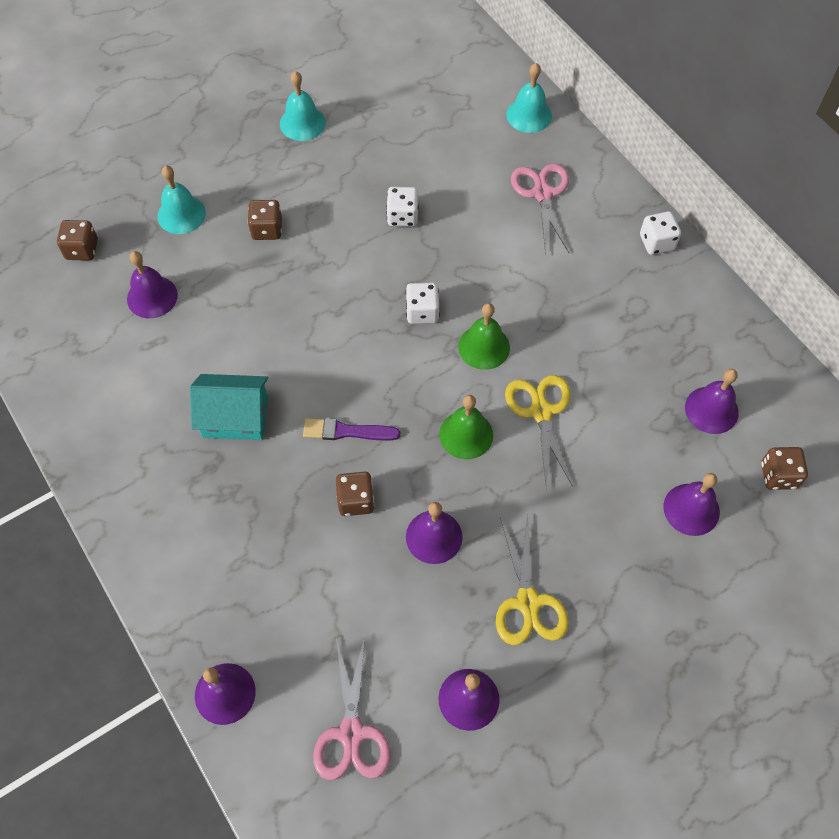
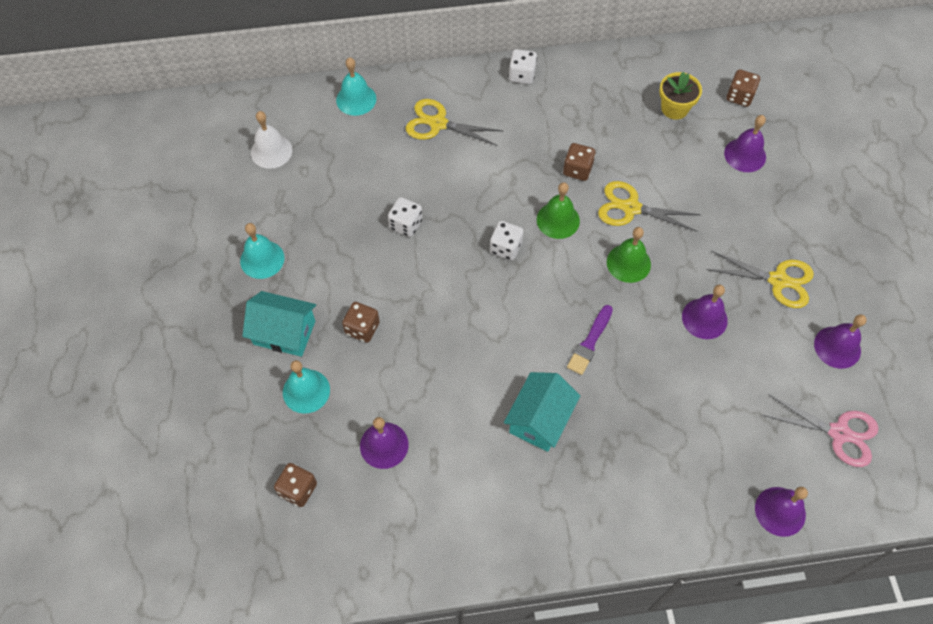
camera: 65 degrees left, 0 degrees up
(233, 172) = (284, 333): none -> turquoise house
(356, 500) = (653, 359): brown dice -> brown dice (577, 170)
(425, 77) = (271, 151): none -> white bell
(542, 194) = (438, 124): pink scissors -> yellow scissors
(711, 410) = (674, 108): purple bell -> yellow flower pot

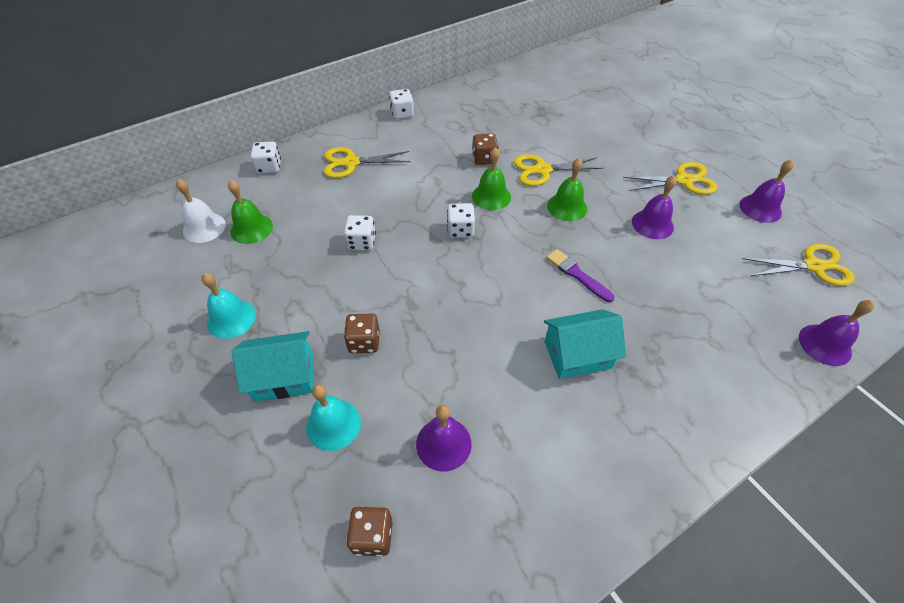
camera: 25 degrees left, 10 degrees down
(312, 169) = (251, 228): none -> green bell
(356, 99) = (269, 167): turquoise bell -> white dice
(540, 419) = (577, 354): turquoise house -> turquoise house turned 75 degrees clockwise
(590, 342) = (577, 274): purple brush -> purple brush turned 135 degrees clockwise
(674, 108) = (530, 101): yellow flower pot -> none
(739, 96) = (569, 82): brown dice -> none
(745, 155) = (599, 113): purple bell -> none
(839, 433) = (813, 266): pink scissors -> yellow scissors

